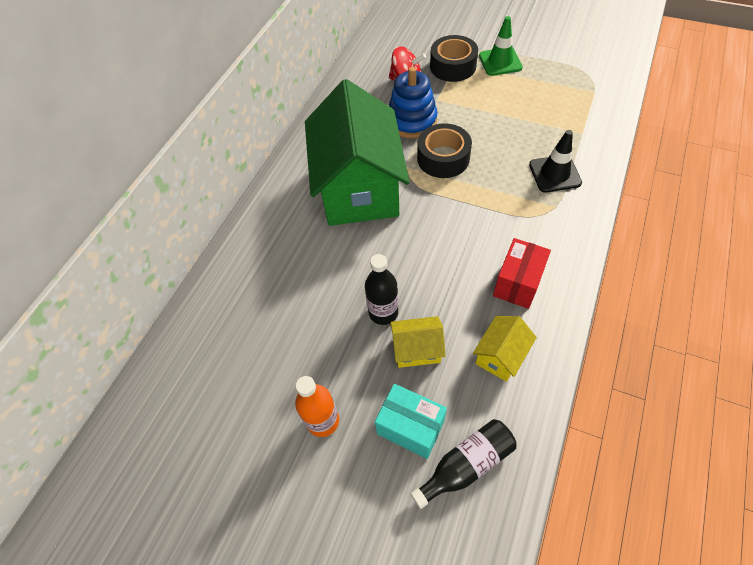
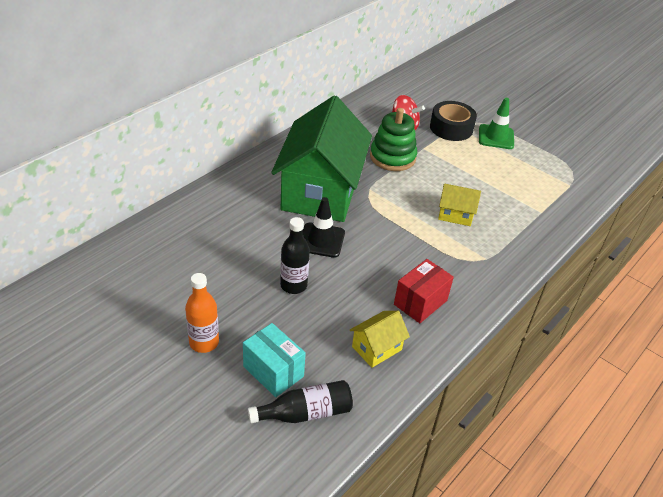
camera: 10 degrees right, 15 degrees down
(412, 121) = (392, 157): blue stacking toy -> green stacking toy
(417, 349) = (308, 320): yellow house -> yellow house (455, 215)
(443, 158) = (405, 192): black tape -> none
(554, 174) = (498, 234): black traffic cone -> black traffic cone (321, 240)

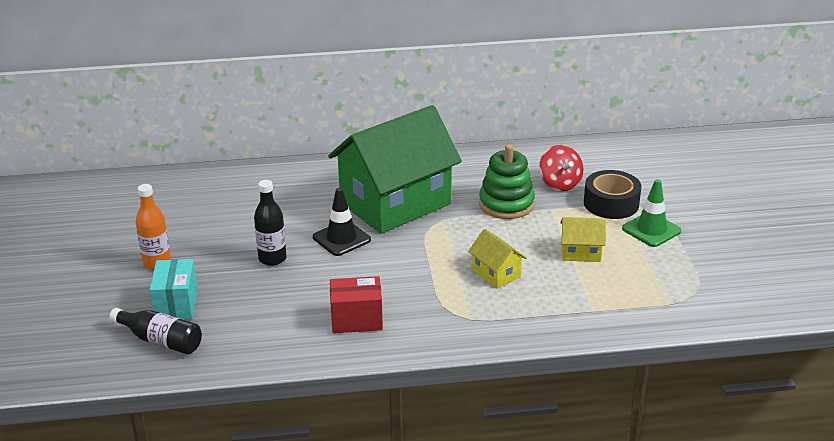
camera: 45 degrees right, 10 degrees down
(377, 348) = (272, 331): yellow house -> yellow house (580, 252)

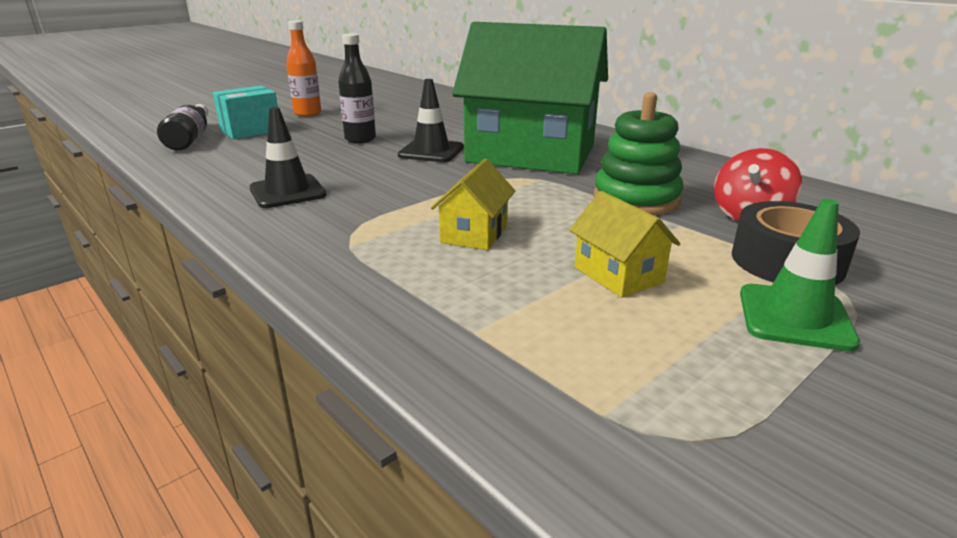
camera: 55 degrees right, 5 degrees down
(356, 320) = (287, 192): red box -> black traffic cone

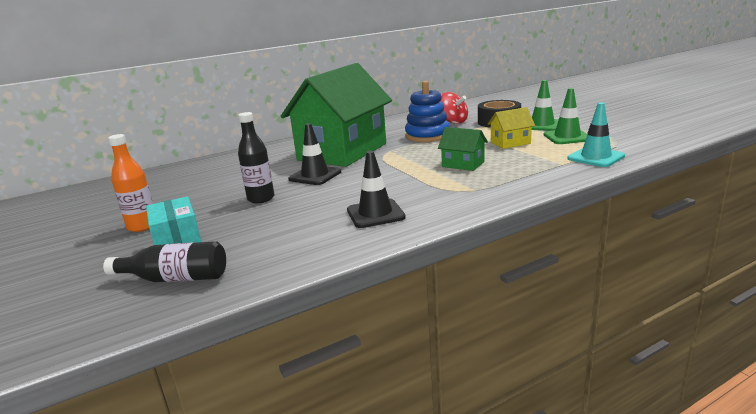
camera: 75 degrees left, 5 degrees down
(474, 233) = (463, 164): yellow house -> green house
(527, 383) = (595, 157): none -> turquoise traffic cone
(636, 199) = (427, 136): green stacking toy -> blue stacking toy
(696, 350) = (567, 137): none -> green traffic cone

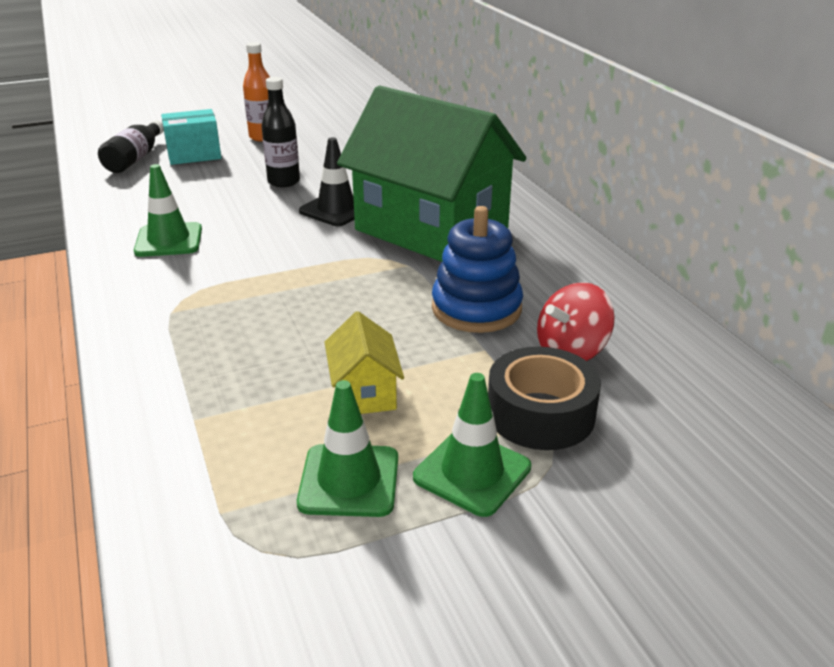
camera: 95 degrees right, 10 degrees up
(375, 214) = (169, 240): black traffic cone -> green traffic cone
(463, 164) = (284, 320): green house -> none
(595, 157) = (191, 473): turquoise traffic cone -> none

